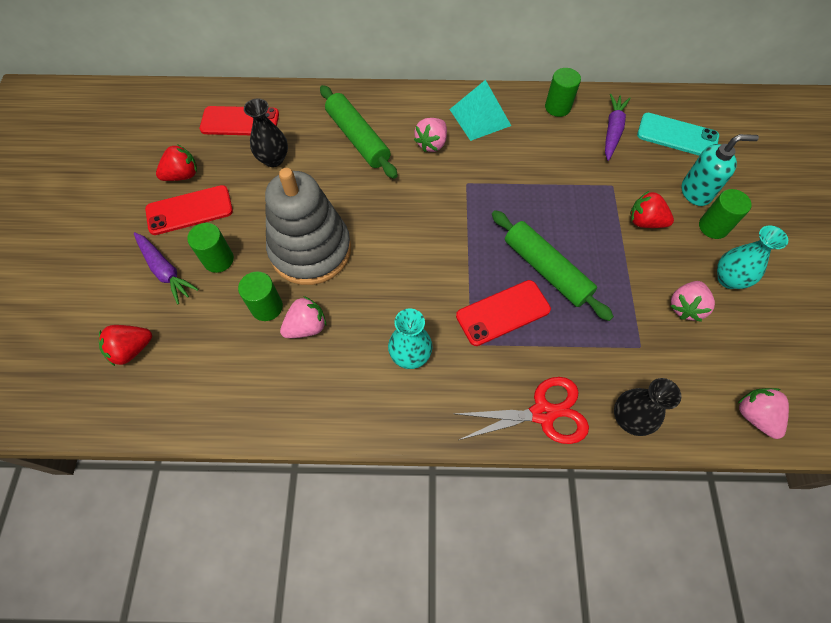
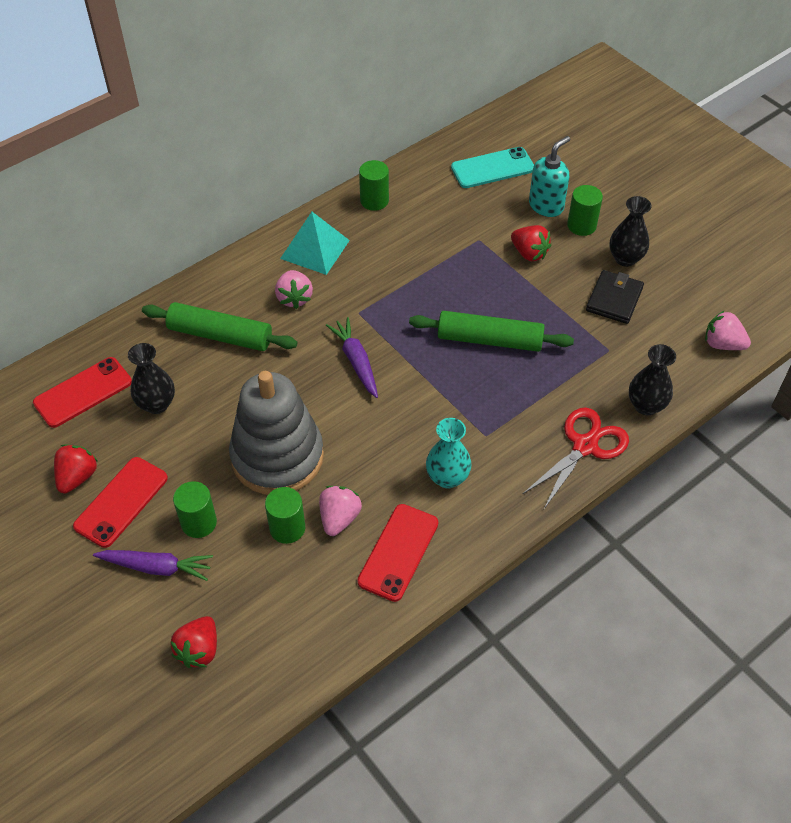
camera: 40 degrees left, 10 degrees down
(503, 313) = (487, 395): red phone -> red phone (398, 552)
(612, 130) = (438, 194): purple carrot -> purple carrot (356, 361)
(645, 221) = (529, 253): red strawberry -> red strawberry turned 120 degrees counterclockwise
(685, 307) = (614, 299): pink strawberry -> black wallet
(728, 279) = (625, 258): turquoise vase -> black vase

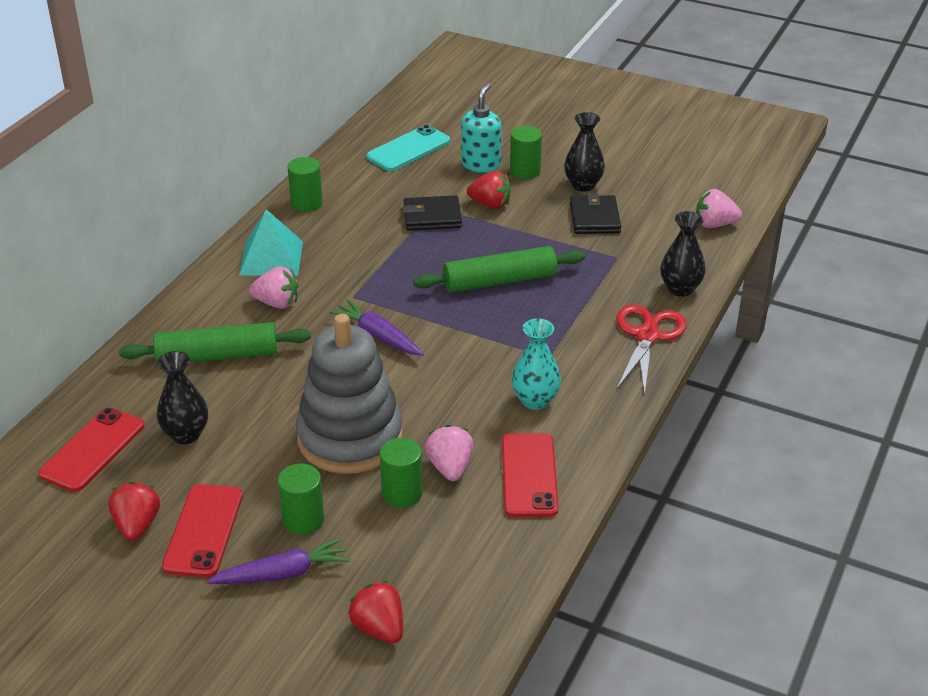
camera: 25 degrees left, 15 degrees down
(199, 650) = (379, 628): red strawberry -> red strawberry turned 150 degrees clockwise
(294, 298) = (277, 303): pink strawberry -> pink strawberry turned 45 degrees counterclockwise
(471, 250) = (432, 217): none -> black wallet

